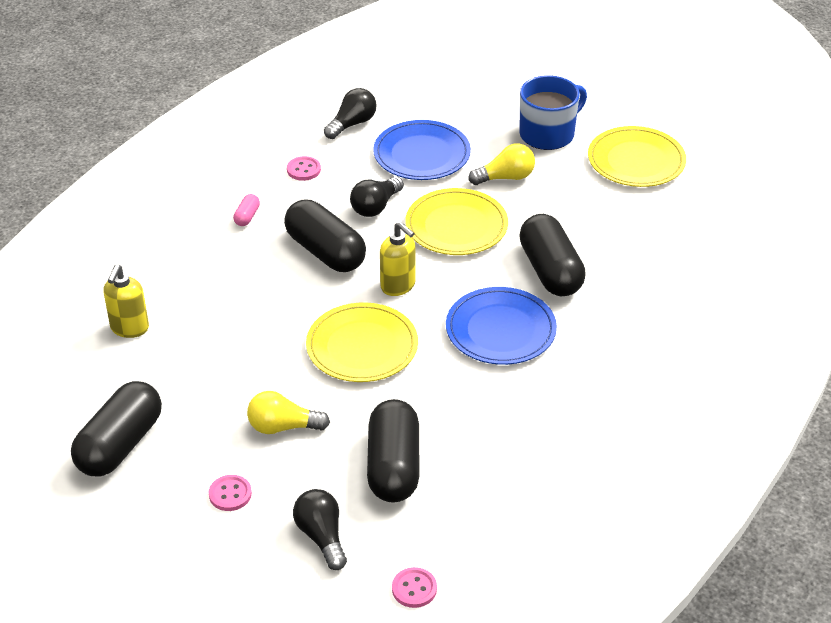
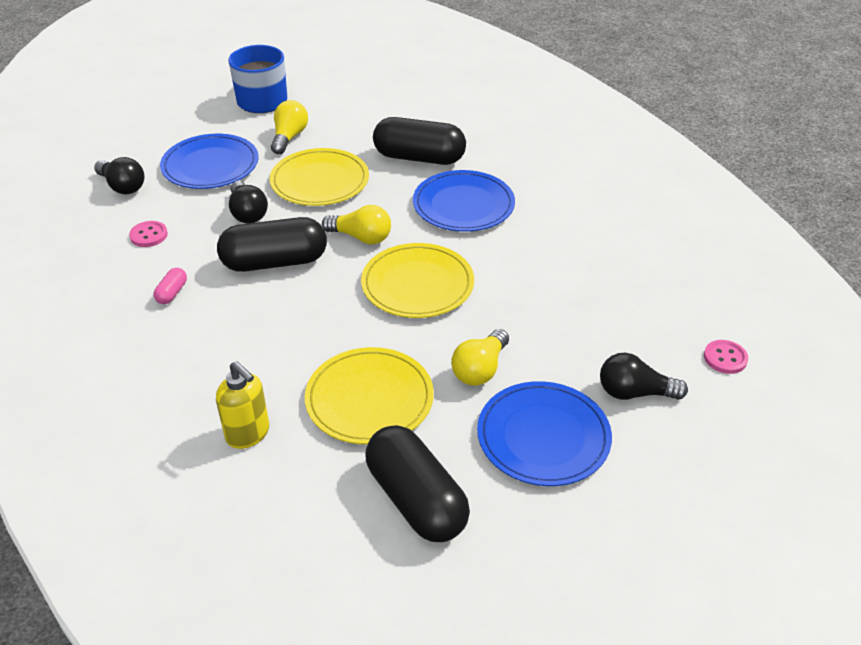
camera: 60 degrees left, 0 degrees up
(230, 494) = (543, 437): pink button -> blue plate
(247, 216) = (172, 293): pink capsule -> pink capsule turned 60 degrees clockwise
(352, 124) = (122, 186): black light bulb -> black light bulb turned 150 degrees clockwise
(393, 466) = (577, 319): black capsule -> none
(398, 286) = (361, 237): yellow soap dispenser -> yellow light bulb
(636, 161) = (338, 77): yellow plate -> yellow plate (369, 399)

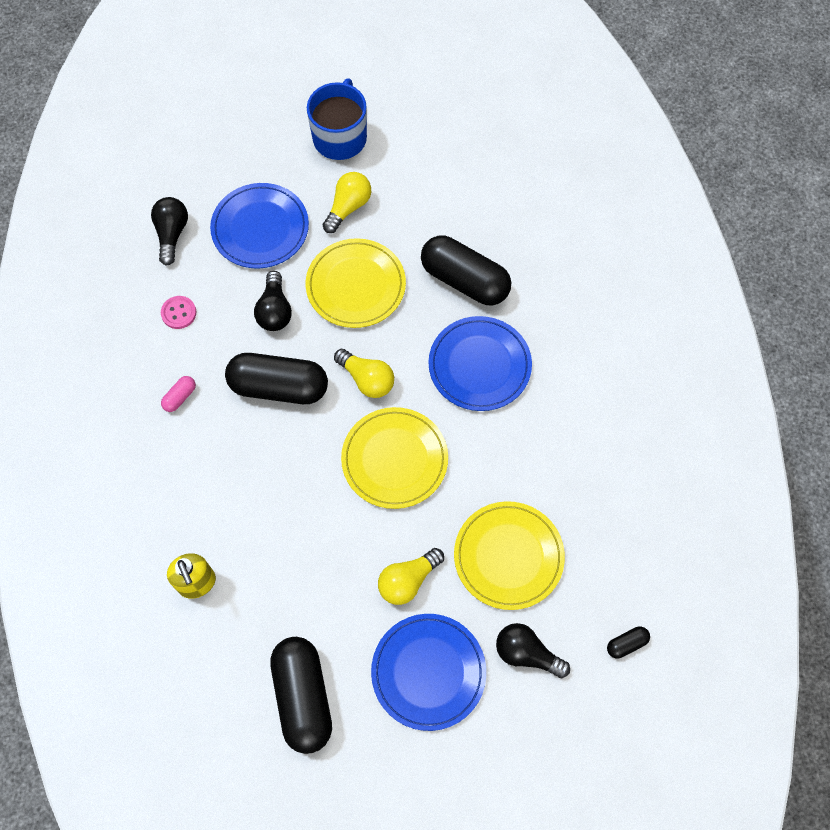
camera: 20 degrees right, 25 degrees up
(122, 186) = (172, 234): black light bulb -> black light bulb turned 150 degrees counterclockwise
(369, 399) = (304, 581): yellow plate -> yellow plate (508, 556)
(725, 358) = (626, 644): pink button -> black capsule

